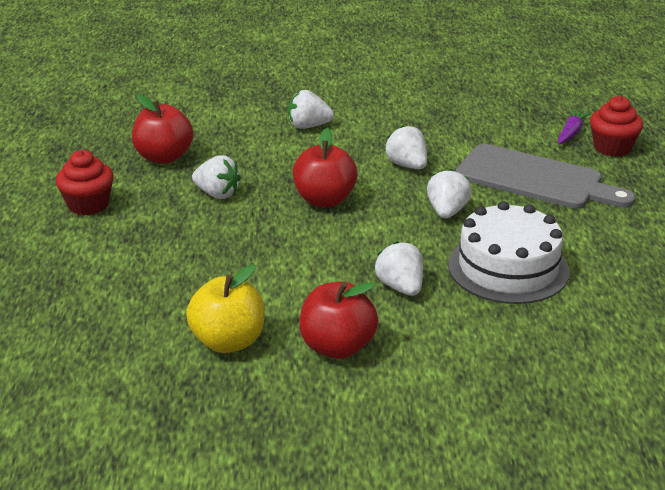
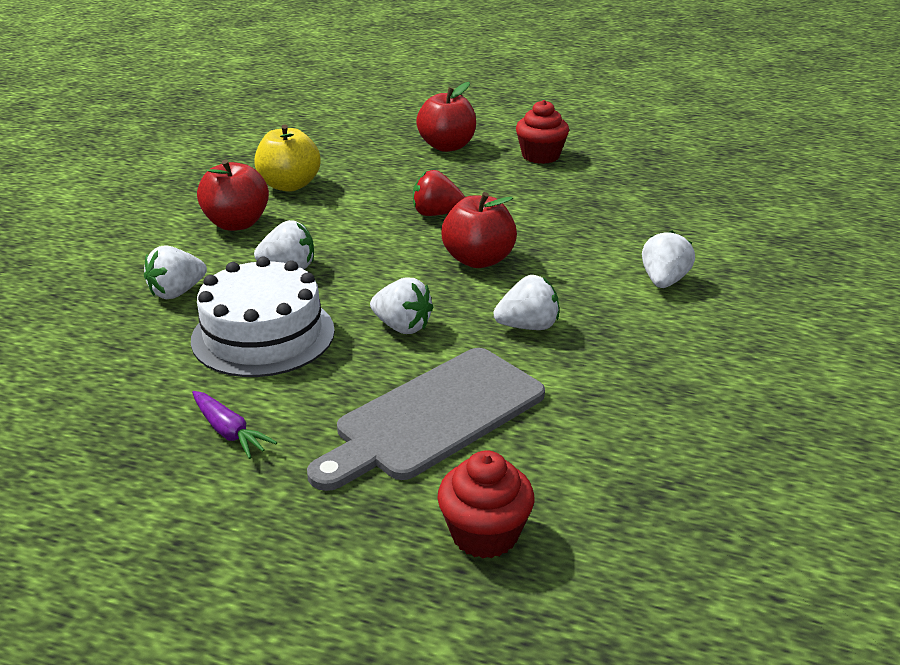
camera: 110 degrees right, 0 degrees up
(164, 157) = (618, 194): red apple -> red apple (447, 146)
(217, 194) = (526, 209): white strawberry -> white strawberry (177, 292)
(250, 236) = (436, 214): none -> red strawberry
(571, 133) = (557, 505): purple carrot -> purple carrot (229, 432)

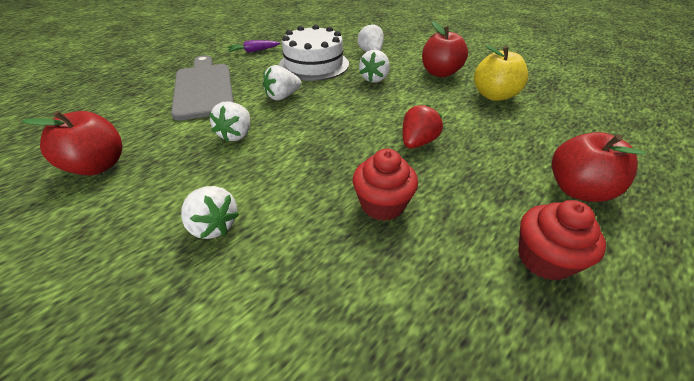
camera: 115 degrees right, 10 degrees up
(478, 260) = (332, 141): red apple -> red apple (98, 166)
(484, 534) = (128, 82): red cupcake -> red cupcake (382, 204)

